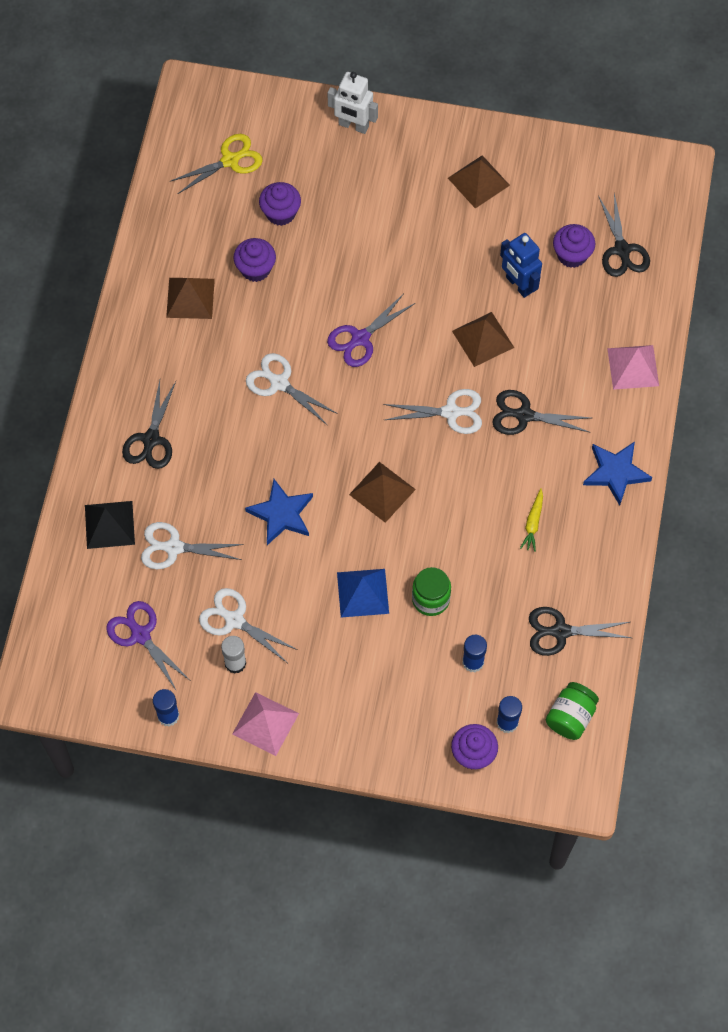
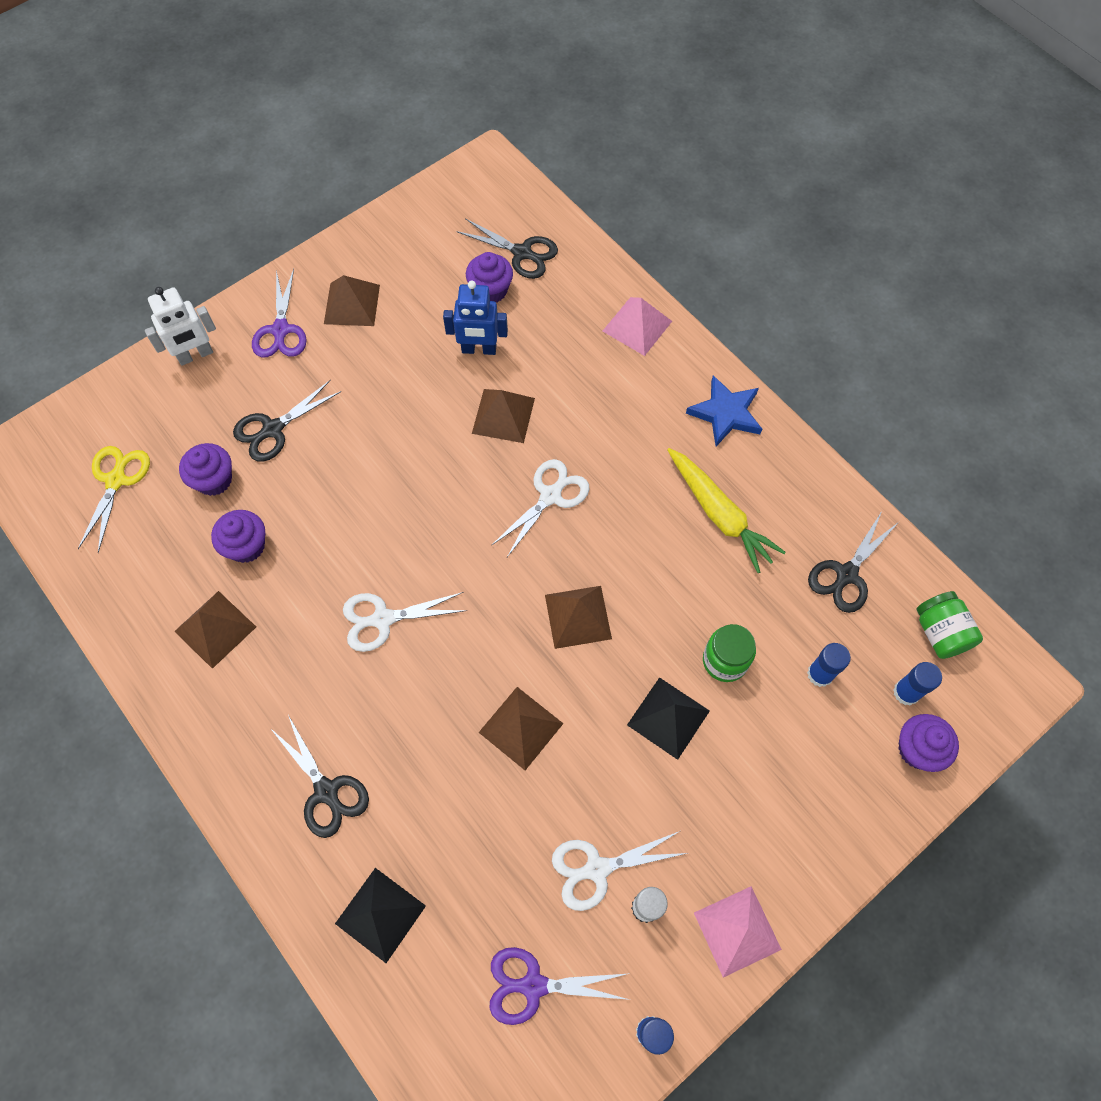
camera: 50 degrees left, 0 degrees up
(173, 547) = (464, 867): white scissors -> none
(281, 514) = (521, 728): blue star -> brown pyramid
(360, 339) = (406, 513): purple scissors -> purple scissors (281, 330)
(363, 593) = (668, 717): blue pyramid -> black pyramid
(523, 415) = (607, 441): black scissors -> black scissors (272, 429)
(533, 523) = (719, 514): yellow carrot -> yellow carrot, size x1.98

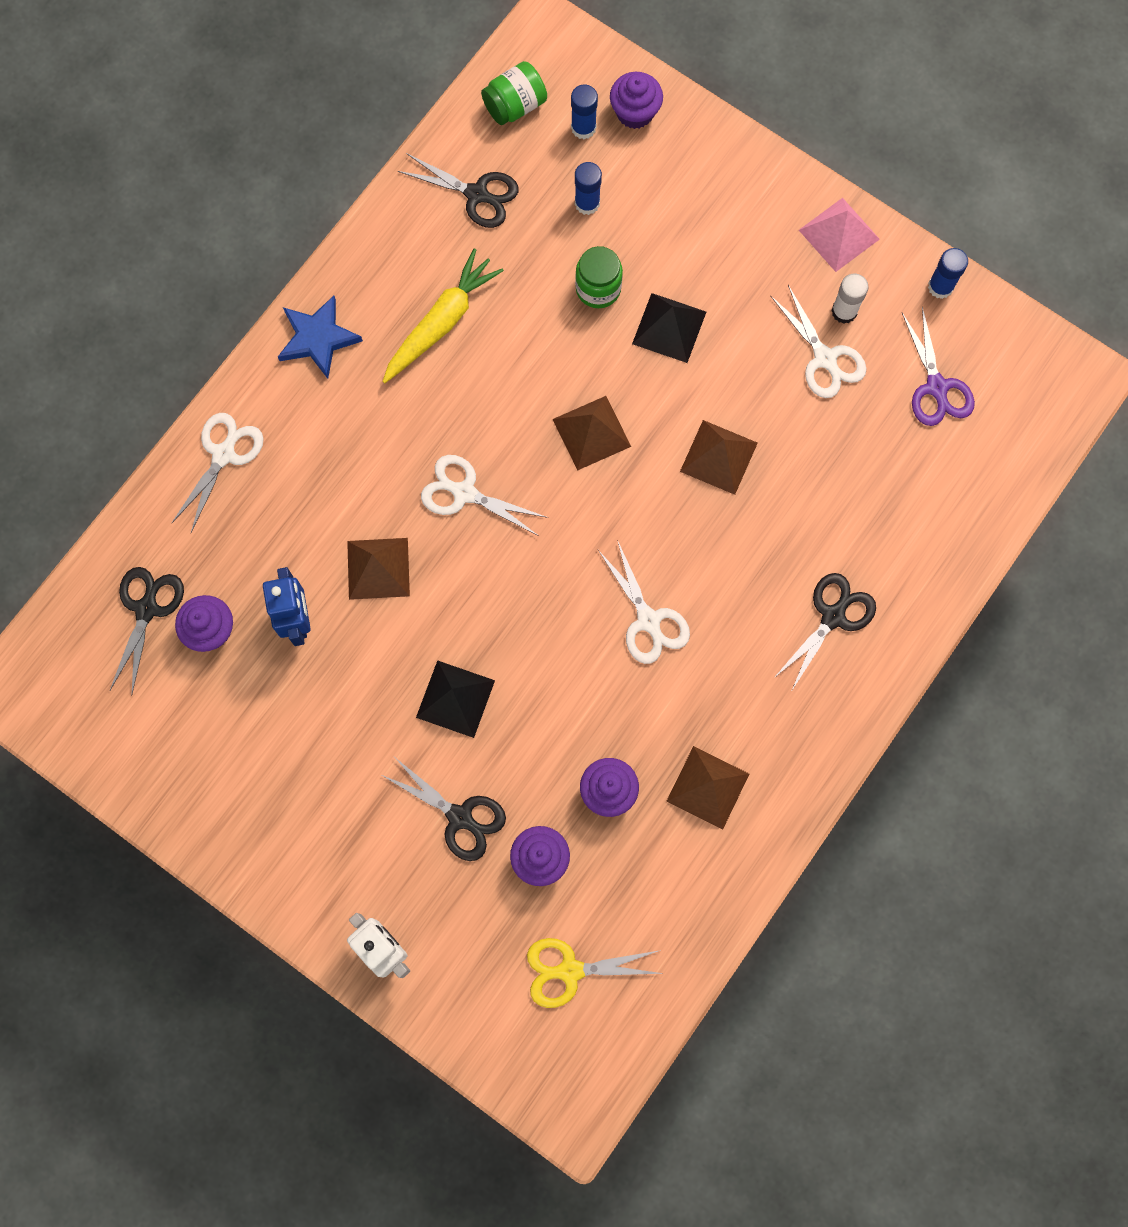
camera: 105 degrees left, 10 degrees up
(281, 330) = (325, 859): purple scissors -> none
(352, 304) = (267, 787): brown pyramid -> none
(380, 914) = (923, 532): black pyramid -> black pyramid (455, 699)
(637, 326) = (224, 454): pink pyramid -> white scissors

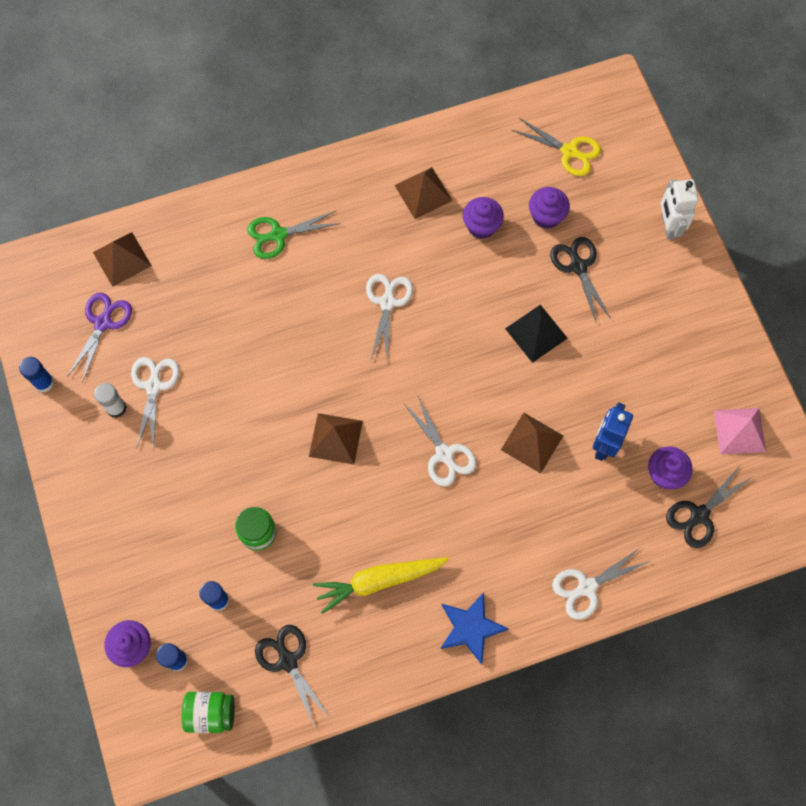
camera: 145 degrees left, 5 degrees down
(669, 327) = (233, 474): black pyramid -> none
(719, 457) = (269, 370): brown pyramid -> brown pyramid (122, 259)
(833, 616) = (278, 235): black scissors -> green scissors
(839, 234) = (75, 461): pink pyramid -> pink pyramid (739, 431)

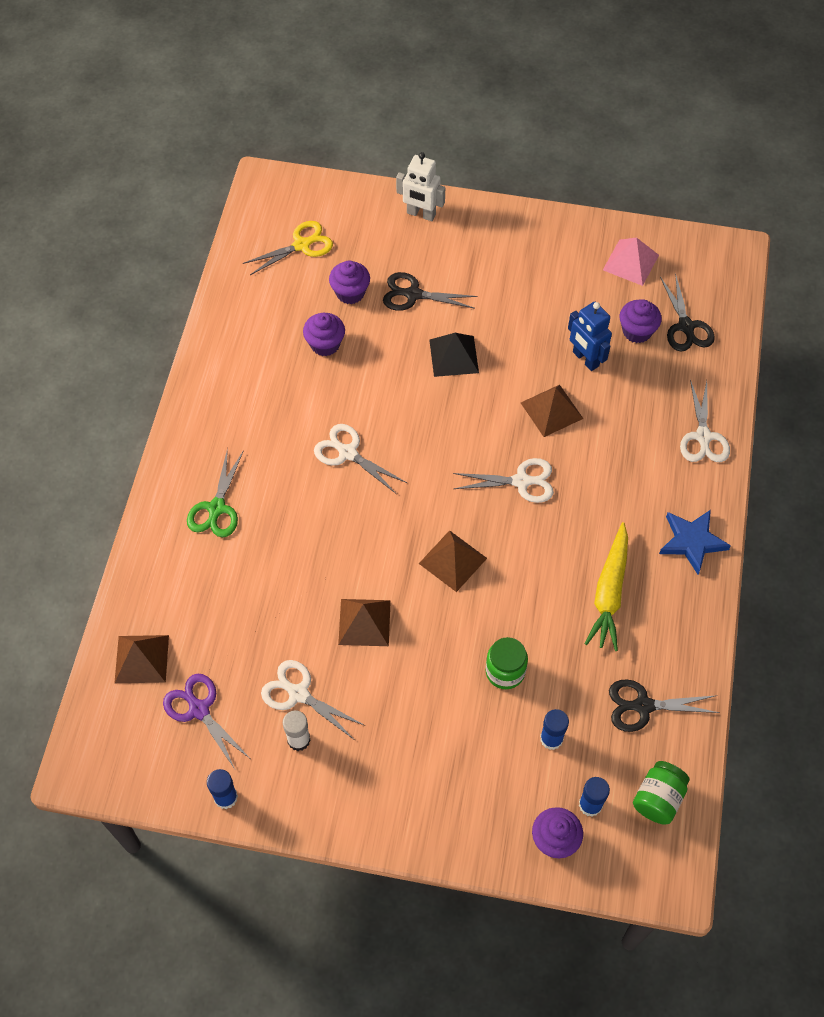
camera: 60 degrees left, 10 degrees down
(423, 192) = (260, 371): brown pyramid -> brown pyramid (364, 622)

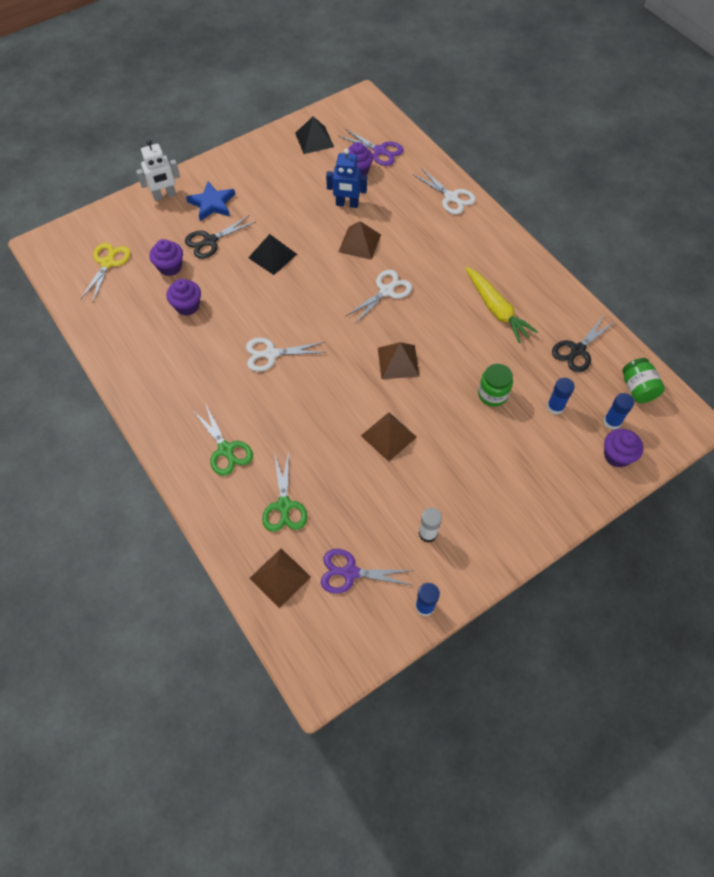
camera: 45 degrees left, 0 degrees up
(209, 602) = (284, 506): none -> green scissors
(298, 693) = (397, 509): white scissors -> none
(631, 262) = (314, 140): pink pyramid -> black pyramid
(686, 327) = (380, 151): black scissors -> purple scissors
(692, 541) = (505, 251): blue star -> blue star (212, 204)

